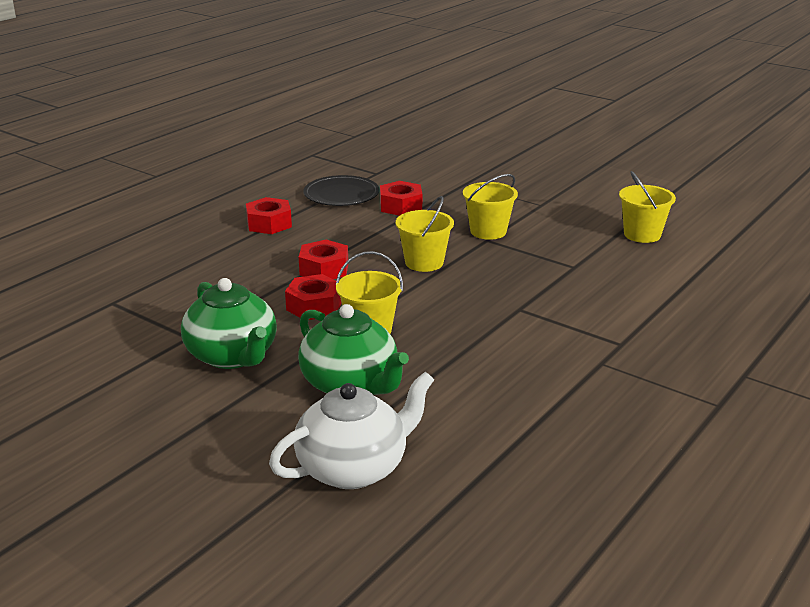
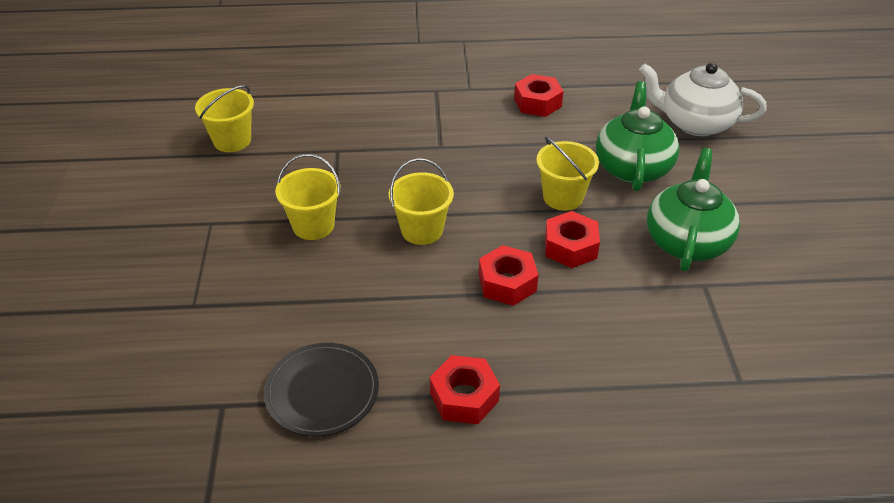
camera: 130 degrees left, 15 degrees up
(401, 206) = (309, 319): red nut -> red nut (537, 103)

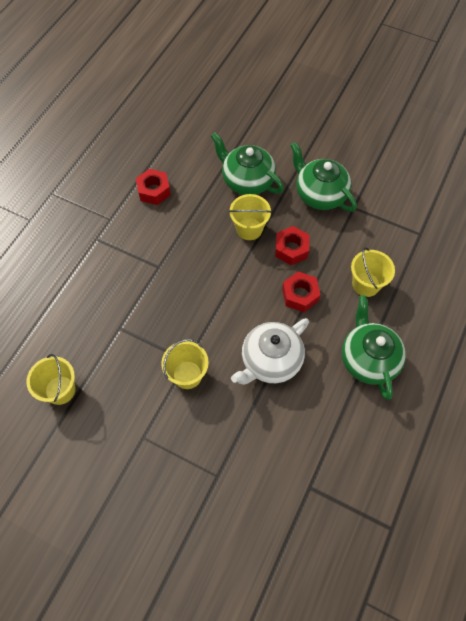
camera: 60 degrees left, 20 degrees up
(322, 391) = (328, 428): black plate -> none
(422, 230) = (230, 316): yellow bucket -> yellow bucket (366, 284)
(464, 397) = (368, 359): red nut -> green teapot
(695, 123) = (230, 128): white teapot -> white teapot (270, 361)

